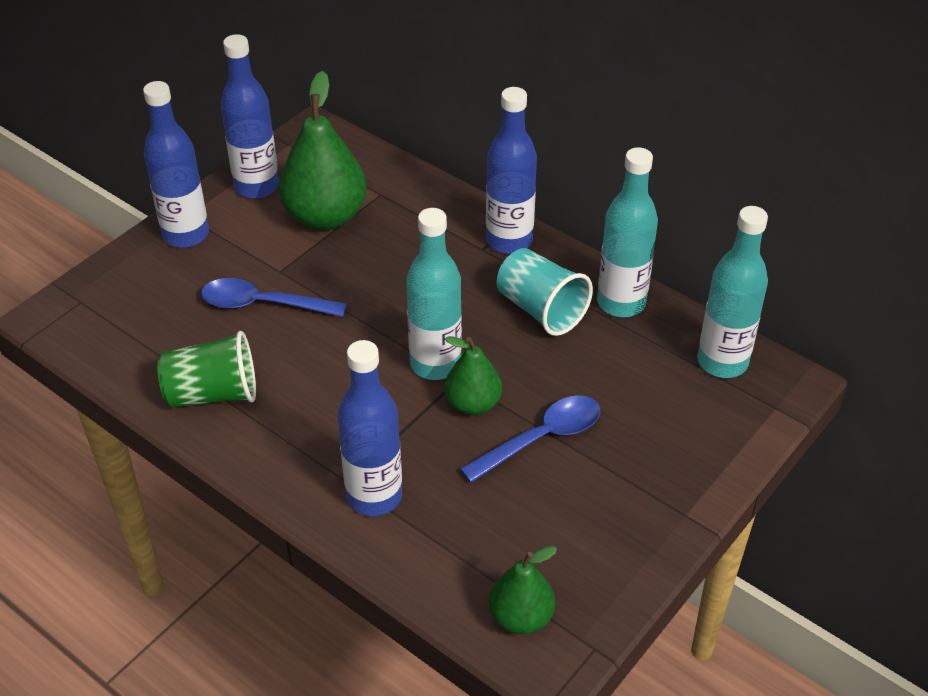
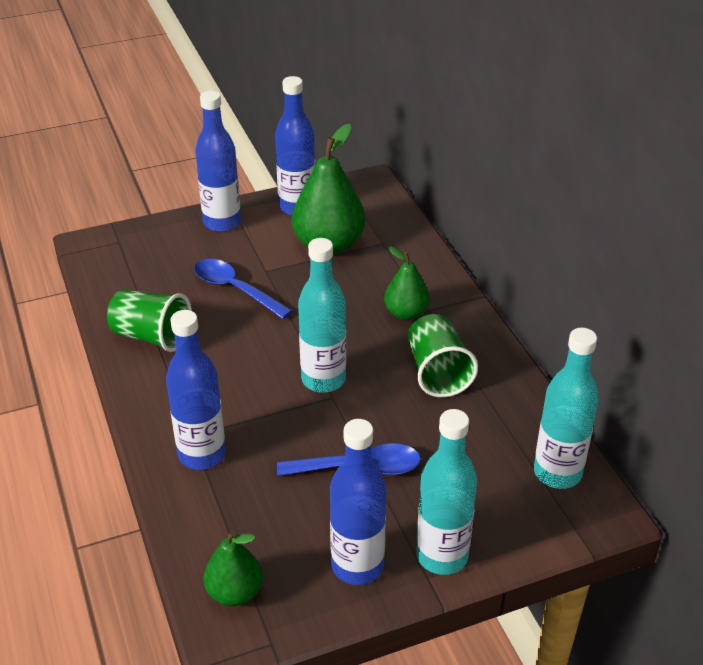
camera: 30 degrees right, 5 degrees down
(473, 404) = (327, 420): green pear -> green pear (406, 313)
(509, 240) = (454, 312): blue bottle -> blue bottle (357, 566)
(541, 310) = (437, 372): turquoise cup -> green cup
(621, 303) = (508, 392): turquoise bottle -> turquoise bottle (442, 556)

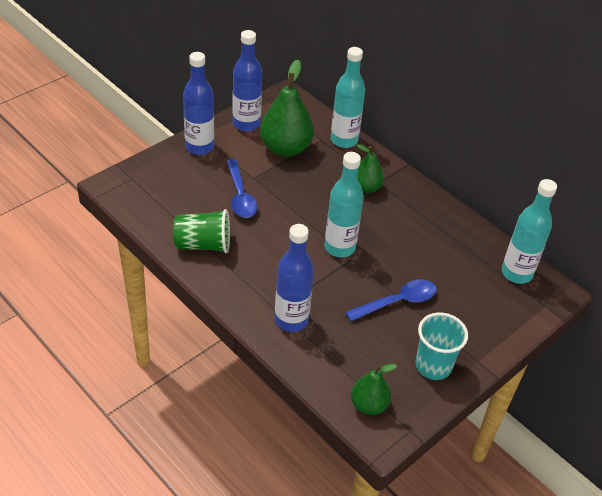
camera: 25 degrees left, 5 degrees up
(235, 289) = (240, 196): blue spoon -> blue spoon turned 120 degrees counterclockwise
(357, 566) = (433, 366): blue bottle -> turquoise cup
(437, 372) = (409, 225): green cup -> none
(442, 556) = (479, 345): turquoise bottle -> turquoise bottle (344, 140)

